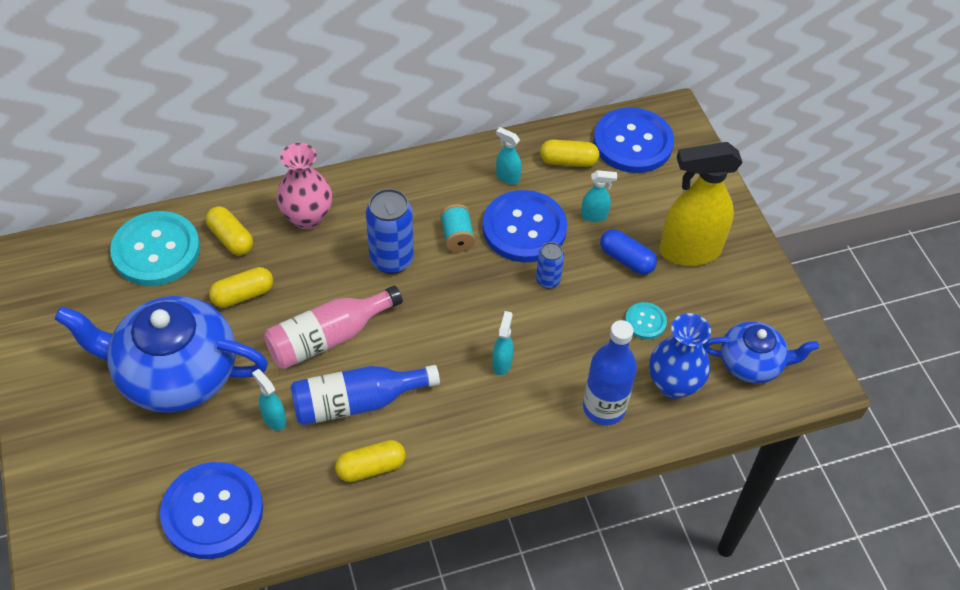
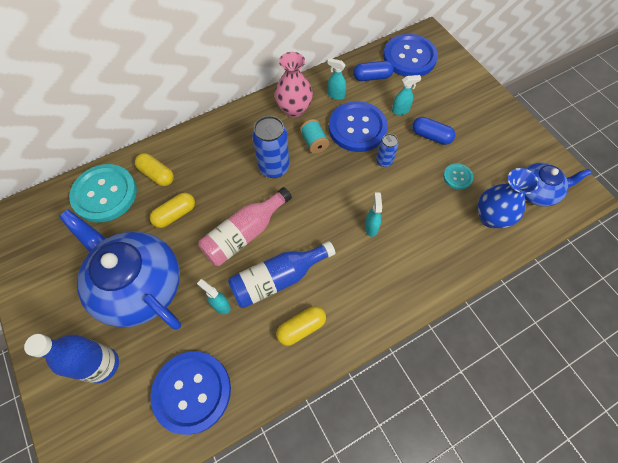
camera: 10 degrees left, 10 degrees up
(175, 373) = (139, 285): blue teapot -> blue teapot turned 45 degrees clockwise
(307, 217) = (207, 149): pink vase -> pink vase (294, 109)
(568, 161) = (372, 77): yellow capsule -> blue capsule
(604, 408) = (450, 245): blue bottle -> blue bottle (102, 365)
(689, 251) = (469, 122): yellow spray bottle -> none

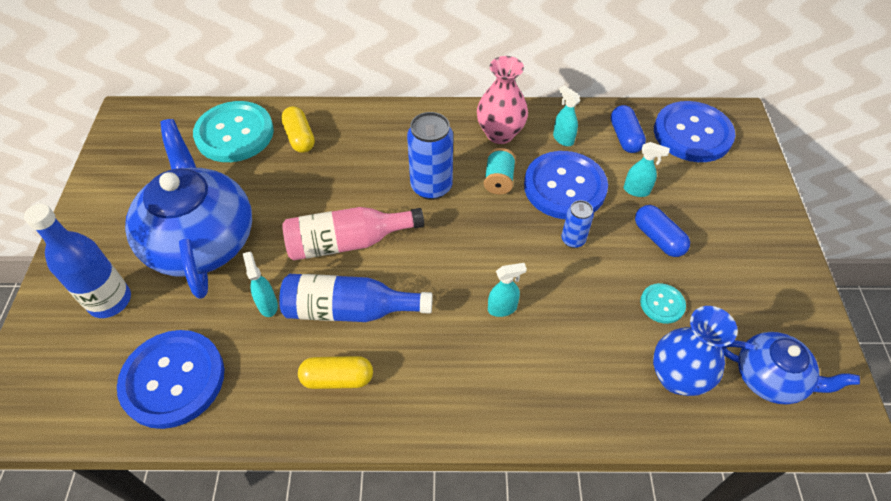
camera: 30 degrees right, 10 degrees down
(175, 214) = (289, 186): yellow capsule -> none
(371, 227) = (502, 308): turquoise spray bottle -> turquoise spray bottle turned 45 degrees clockwise
(372, 77) = (625, 137): blue capsule -> blue capsule turned 60 degrees clockwise

